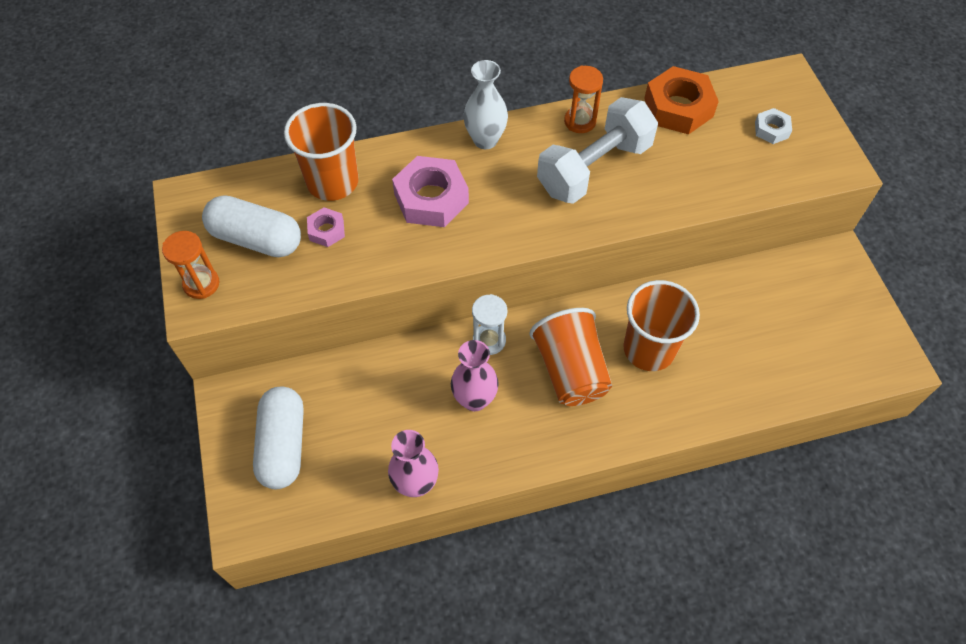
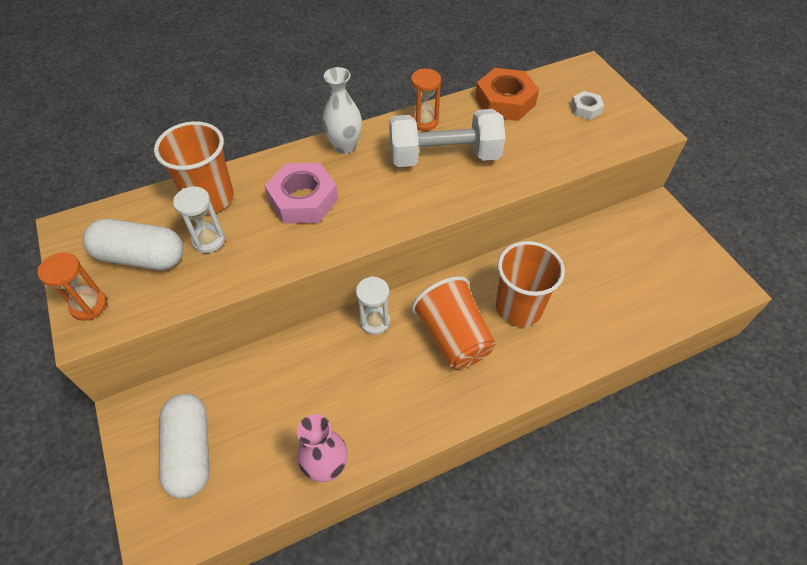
camera: 10 degrees left, 5 degrees down
(326, 230) = (208, 240): pink nut -> white hourglass
(474, 399) = (370, 377): pink vase -> none
(594, 168) = (444, 157): white dumbbell -> white dumbbell turned 45 degrees clockwise

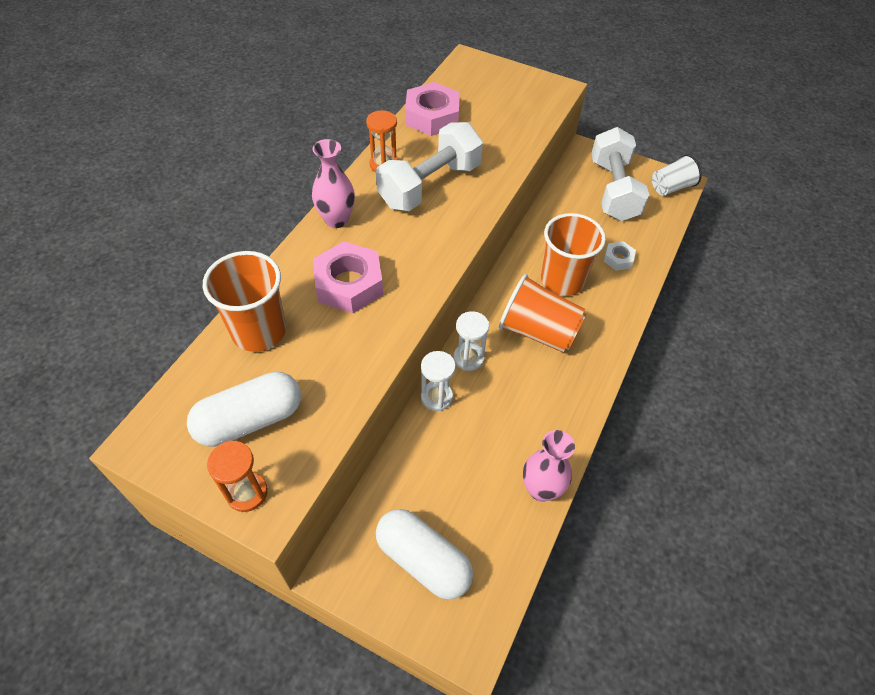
camera: 40 degrees left, 0 degrees up
(208, 240) = (300, 367): white hourglass -> white hourglass (436, 397)
(344, 146) = (336, 220): white vase -> pink vase
(505, 101) = (432, 116): orange nut -> pink nut
(585, 109) = (498, 94): white nut -> white nut (618, 259)
(650, 256) = (613, 190): none -> white dumbbell
(717, 286) = (671, 187): none -> white cup

